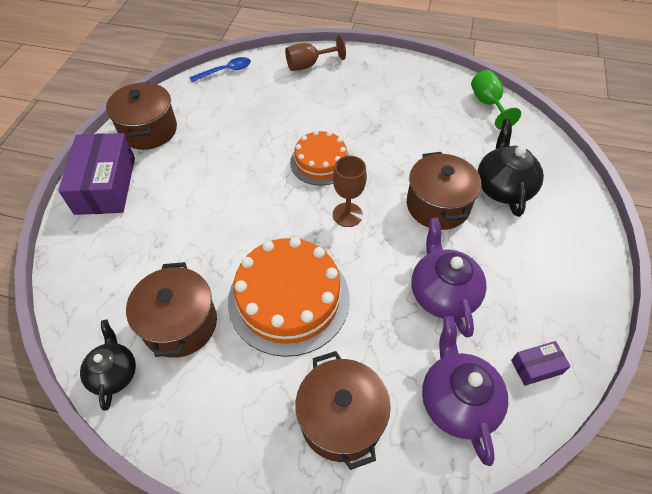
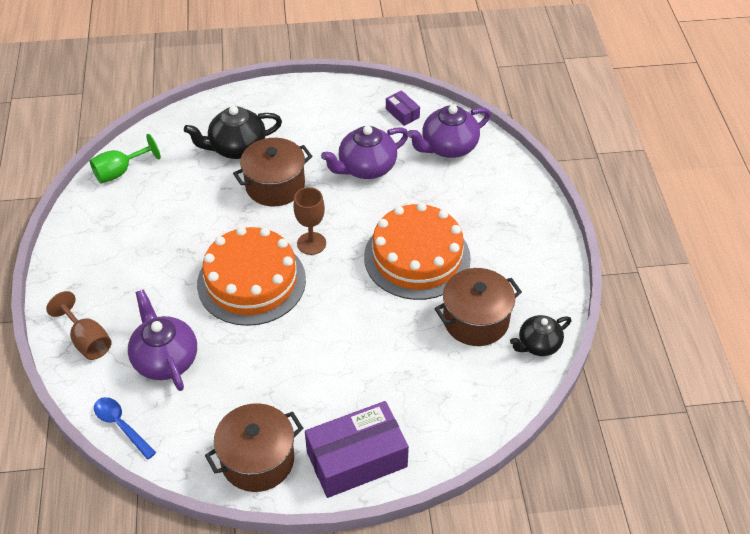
camera: 110 degrees left, 5 degrees down
(268, 99) = (165, 359): none -> purple teapot
(320, 162) = (251, 281): orange cake -> orange cake, size x1.65
(341, 419) = (493, 201): brown pot -> none

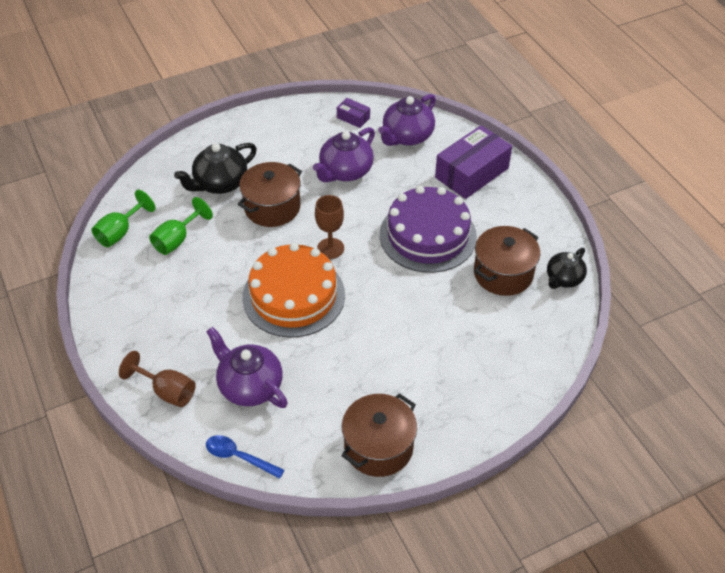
camera: 20 degrees left, 0 degrees up
(169, 194) = (177, 240): none -> green goblet
(357, 459) = (463, 419): purple box -> purple box (472, 173)
(417, 257) = (428, 235): orange cake -> purple cake

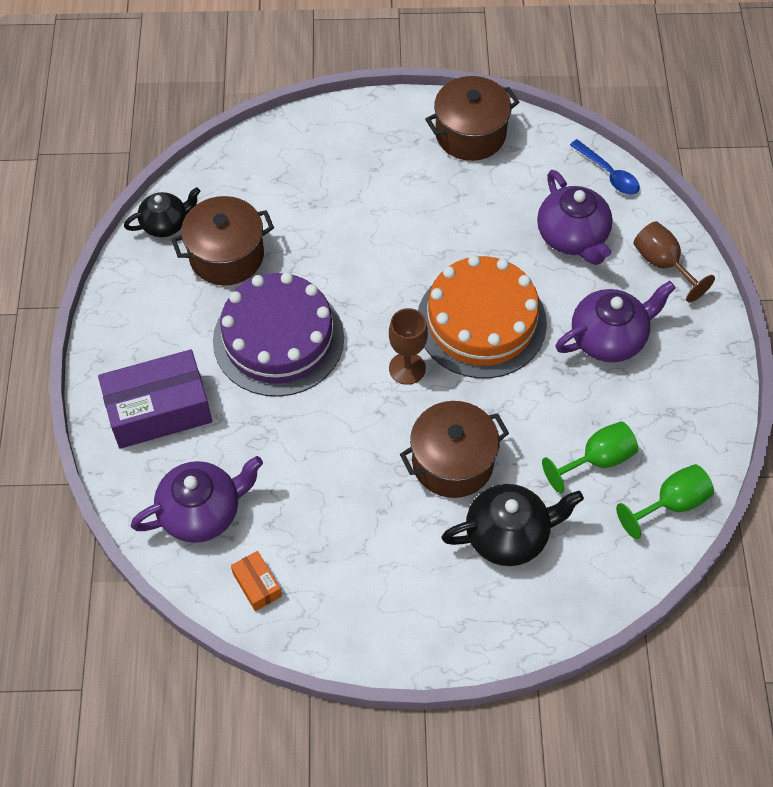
camera: 155 degrees left, 10 degrees up
(345, 171) = (324, 483): purple teapot -> purple teapot (609, 338)
(353, 118) = (257, 585): purple box -> orange box

